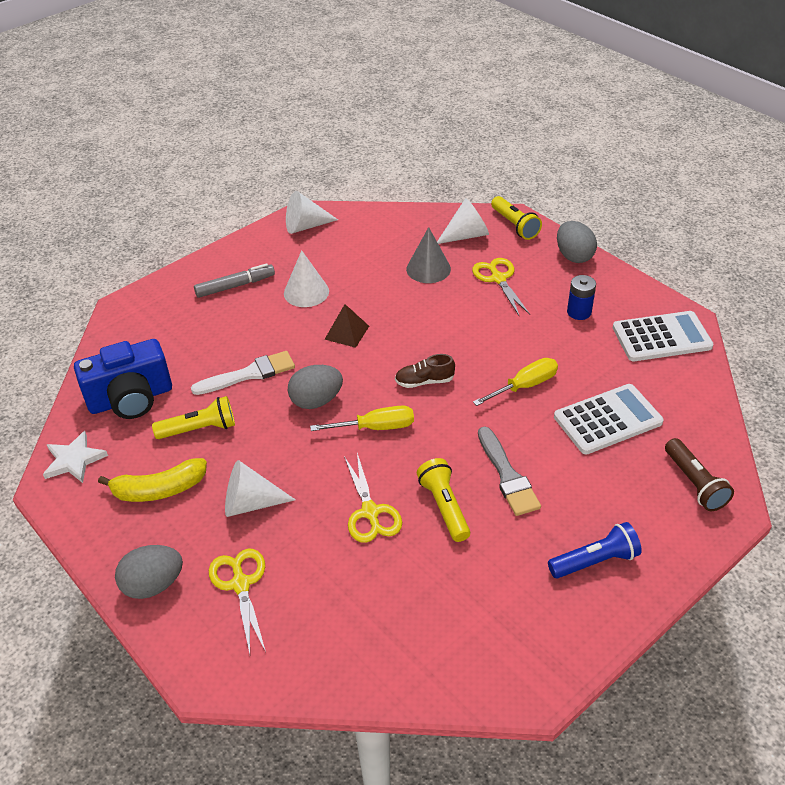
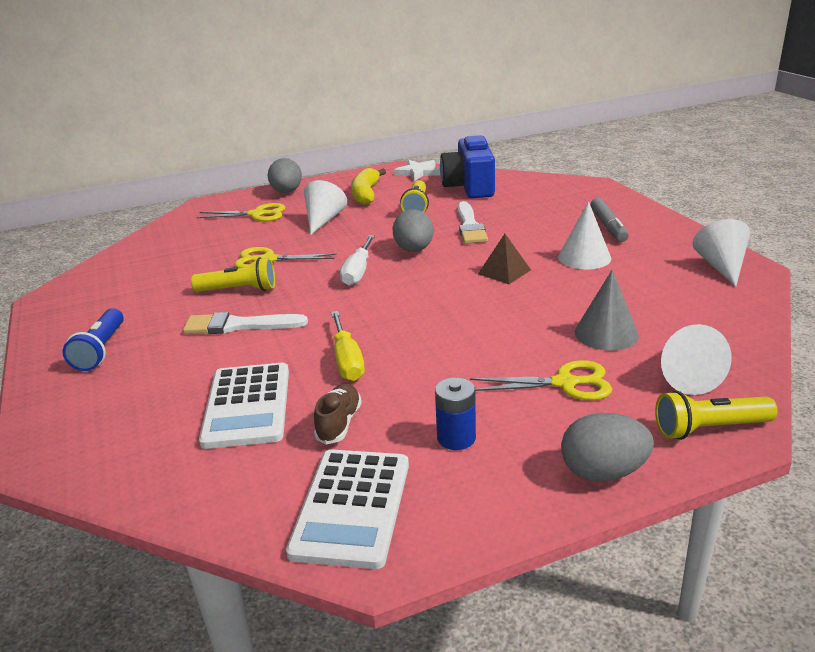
camera: 110 degrees right, 15 degrees down
(375, 427) = (358, 271): yellow screwdriver -> white screwdriver
(424, 381) = (400, 302): brown shoe -> brown shoe (339, 423)
(507, 475) = (239, 325): grey brush -> white brush
(694, 483) = (100, 442): brown flashlight -> none

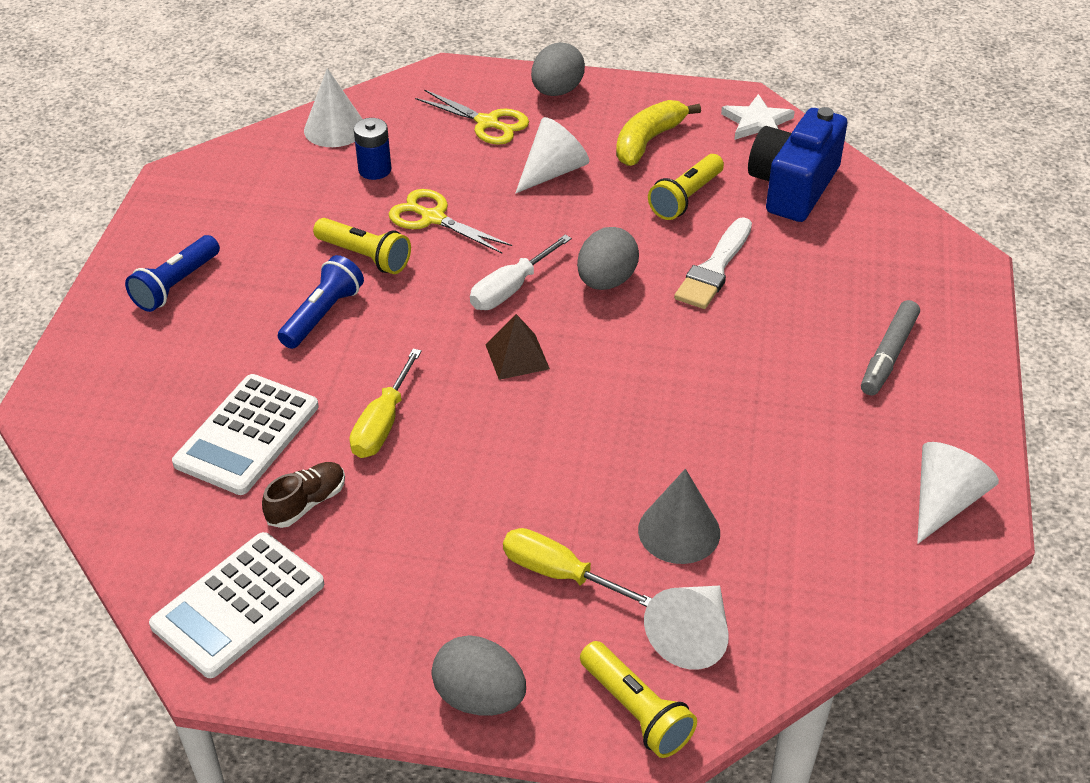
camera: 30 degrees right, 15 degrees up
(239, 325) = (323, 315): white brush -> blue flashlight
(456, 438) = (391, 581): blue battery -> blue battery (375, 170)
(504, 272) = (671, 373): brown pyramid -> brown pyramid (517, 356)
(565, 383) = (560, 574): yellow scissors -> yellow screwdriver
(584, 257) = (792, 397): white cone -> white cone (334, 128)
(709, 428) = (636, 711): yellow flashlight -> yellow flashlight turned 150 degrees counterclockwise

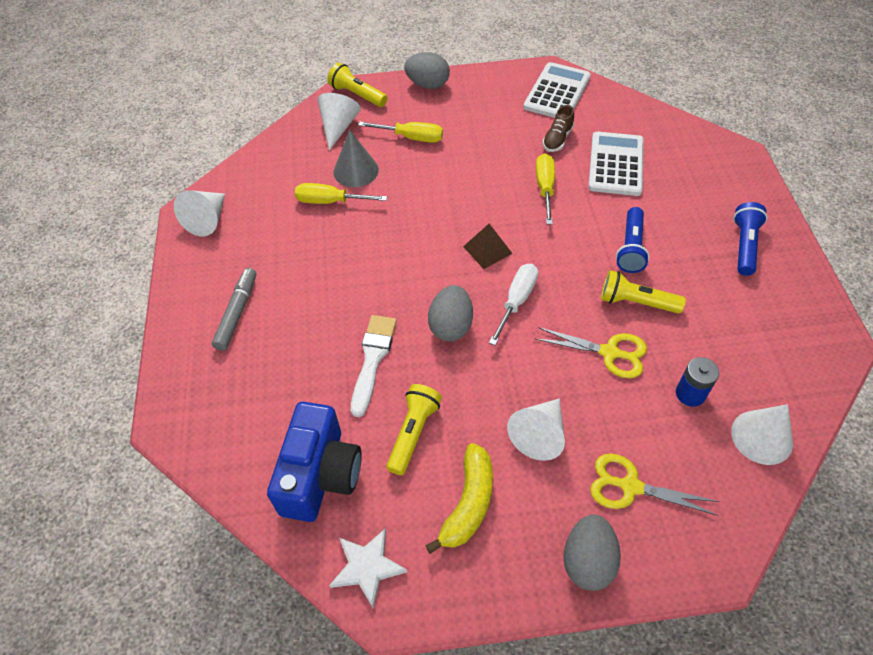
camera: 165 degrees right, 10 degrees up
(732, 484) = (331, 201): none -> yellow screwdriver

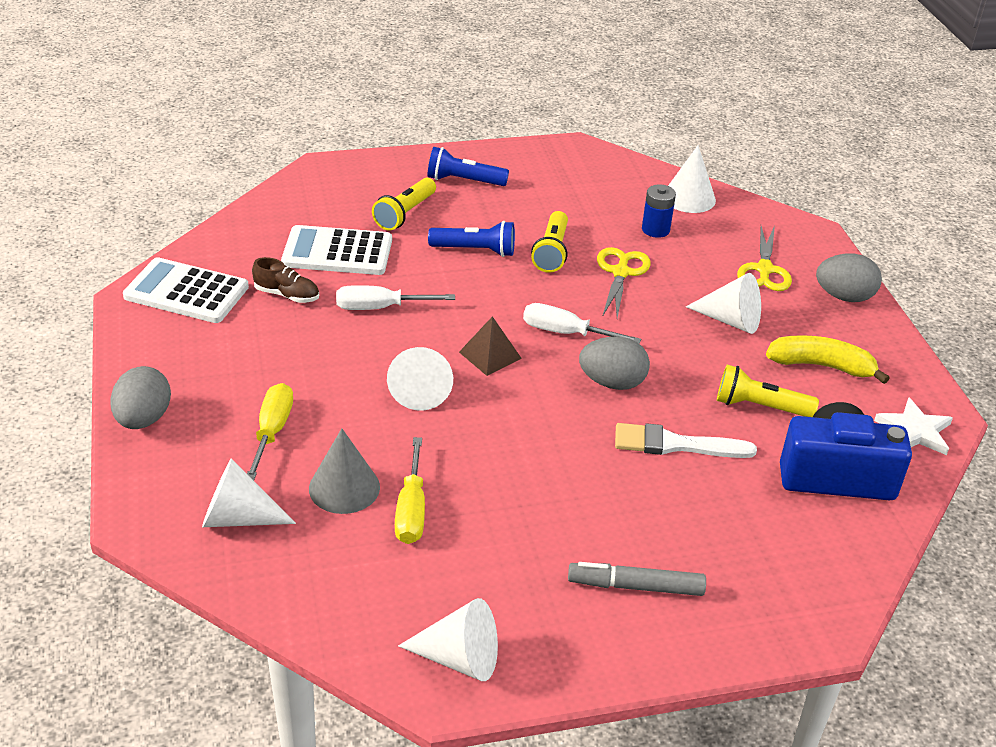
camera: 100 degrees left, 15 degrees down
(357, 95) = (155, 501): yellow flashlight -> yellow flashlight (405, 214)
(448, 209) = (420, 390): none -> white cone
(545, 188) = (380, 308): yellow screwdriver -> white screwdriver

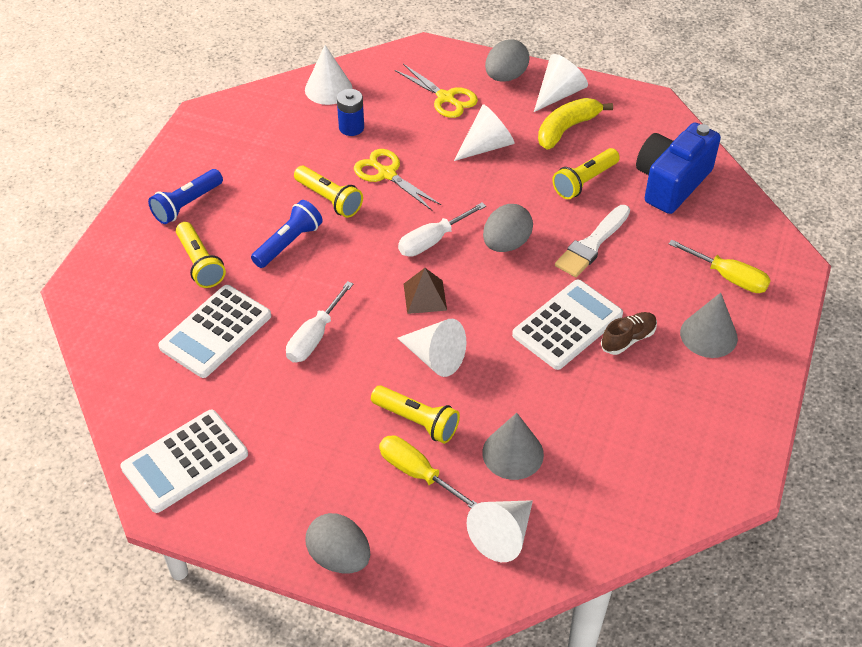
camera: 55 degrees left, 10 degrees up
(287, 295) = (248, 391): brown shoe -> brown shoe (628, 339)
(333, 408) = (417, 421): none -> yellow flashlight
(411, 509) = (562, 422): yellow screwdriver -> yellow screwdriver (728, 277)
(459, 658) = (719, 460): white cone -> white cone (559, 94)
(545, 466) = (567, 325): none -> white calculator
(635, 586) = (708, 335): grey marker -> grey cone
(914, 431) = (657, 123): white star -> none

